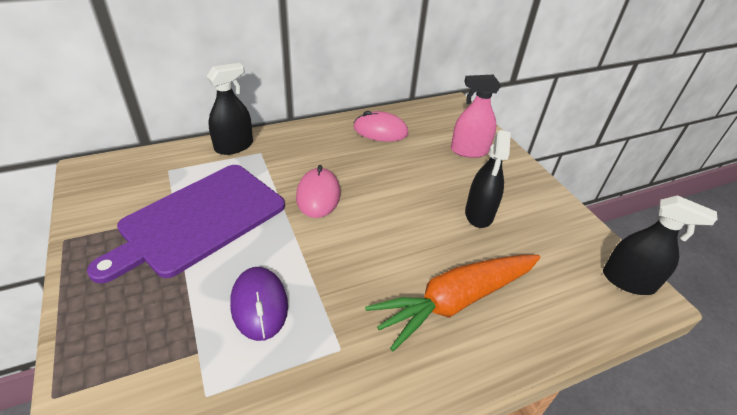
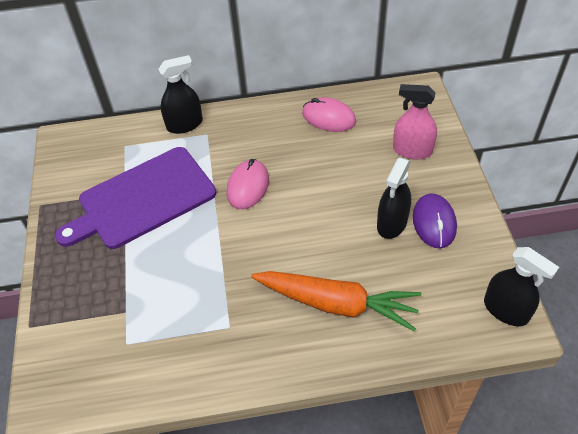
camera: 20 degrees right, 10 degrees up
(259, 305) = (176, 282): purple mouse -> purple mouse (434, 222)
(456, 301) = (336, 303): orange carrot -> orange carrot turned 150 degrees counterclockwise

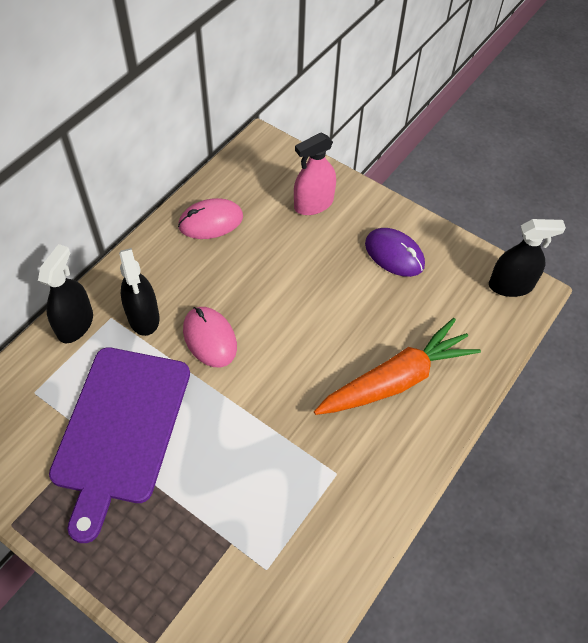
camera: 50 degrees left, 5 degrees up
(392, 223) = (365, 279): black spray bottle -> black spray bottle (143, 317)

